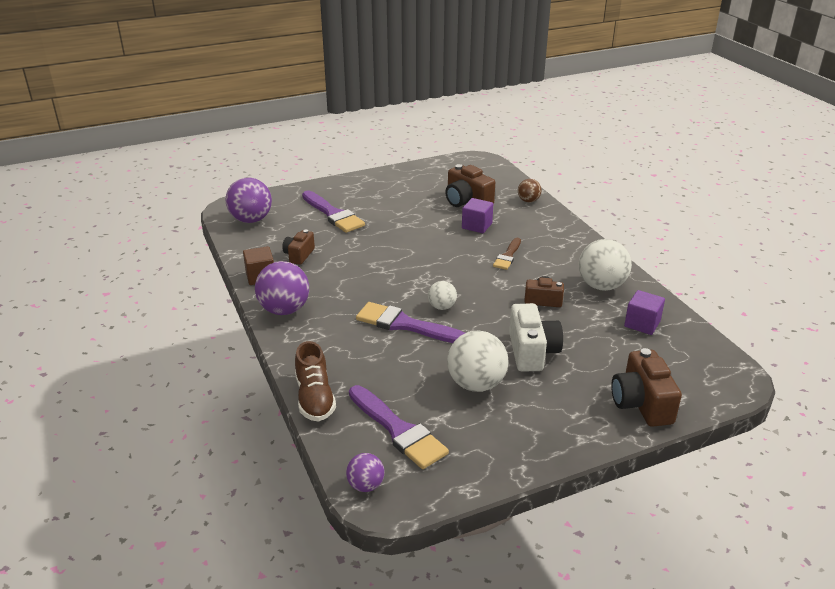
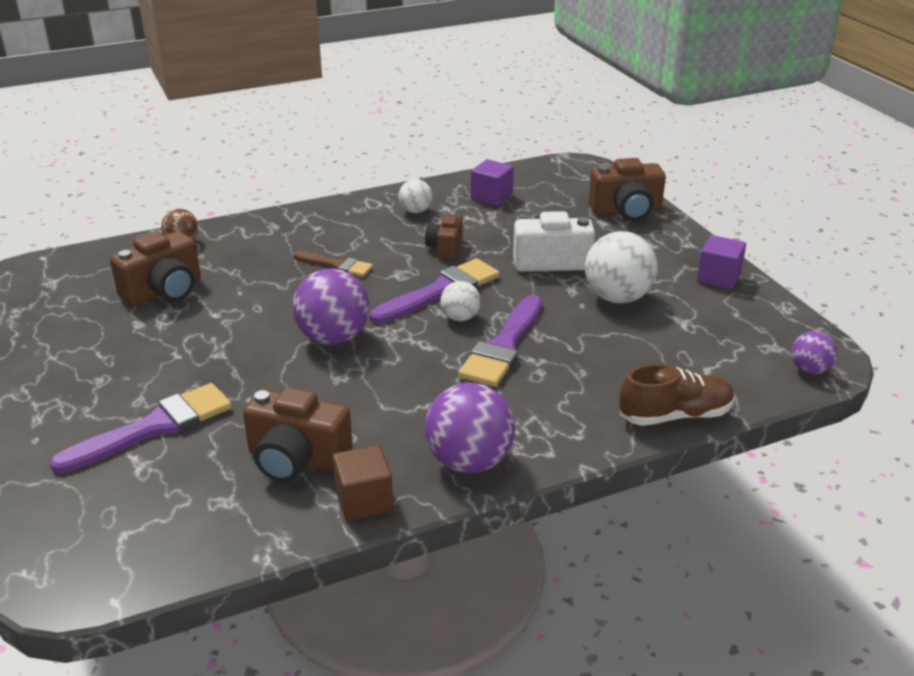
camera: 90 degrees left, 0 degrees up
(251, 220) = (136, 539): purple ball -> purple ball (333, 338)
(299, 255) = (296, 459): brown camera -> brown camera, size x1.60
(398, 430) = (713, 350): purple brush -> purple brush (440, 291)
(477, 226) = (244, 285): purple cube -> purple cube (718, 277)
(601, 286) = (415, 211): white ball -> white ball, size x0.55

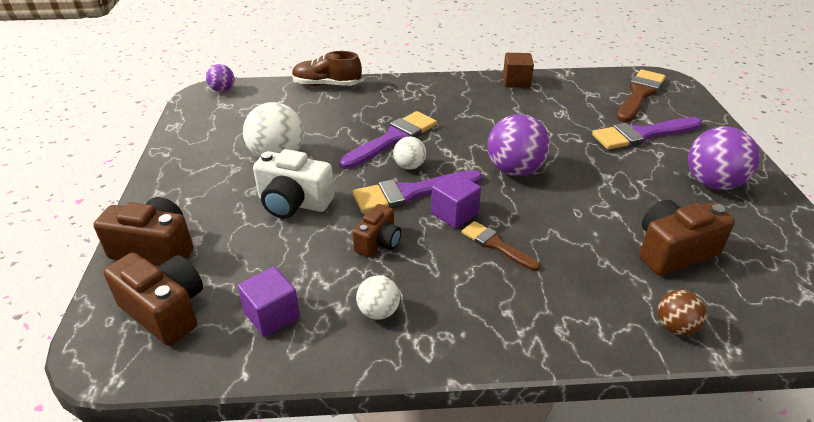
camera: 160 degrees left, 5 degrees up
(132, 520) = (639, 94): none -> brown brush
(296, 459) = (550, 103): brown camera -> brown camera (165, 311)
(469, 461) = (454, 86): purple ball -> purple ball (712, 183)
(718, 277) = (182, 156): purple cube -> purple cube (454, 213)

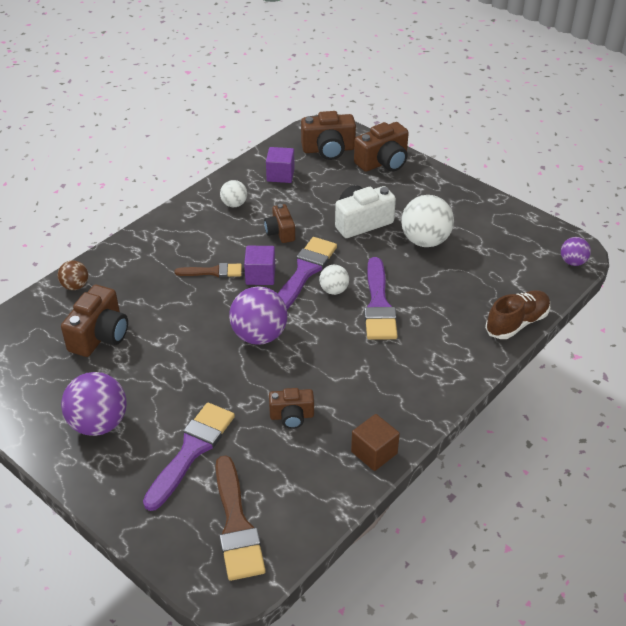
camera: 135 degrees right, 5 degrees up
(548, 117) = (292, 416): none -> brown camera

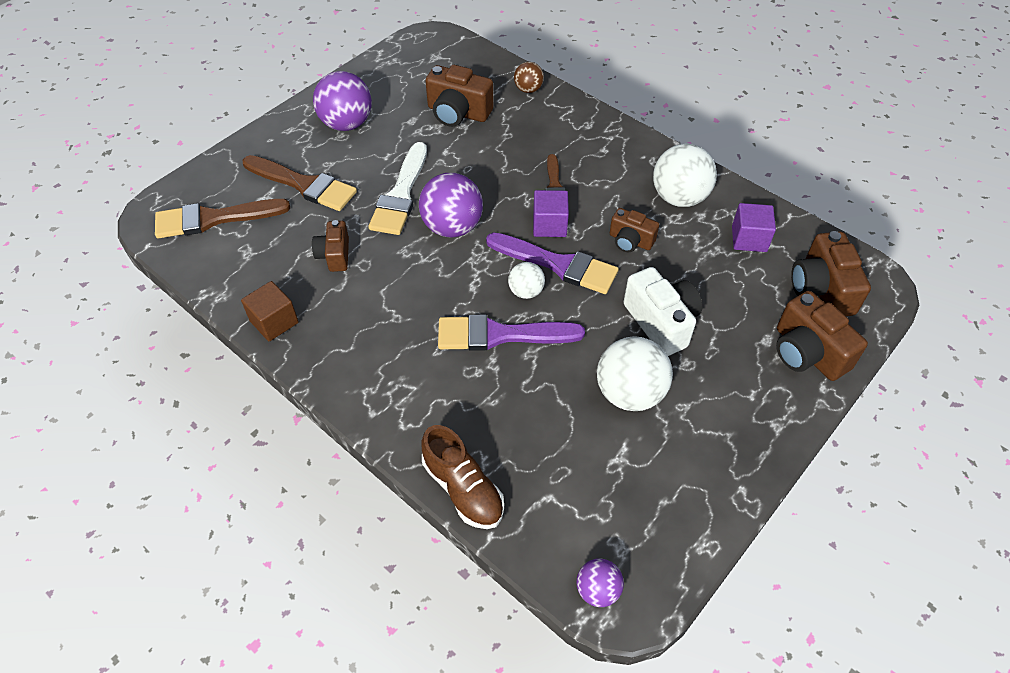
camera: 90 degrees right, 10 degrees up
(191, 451) = (303, 184): purple brush -> brown brush
(213, 373) = (401, 194): none -> white brush
(234, 204) = (679, 197): white ball -> white ball, size x1.83
(280, 232) = (630, 241): brown camera -> brown camera turned 135 degrees counterclockwise

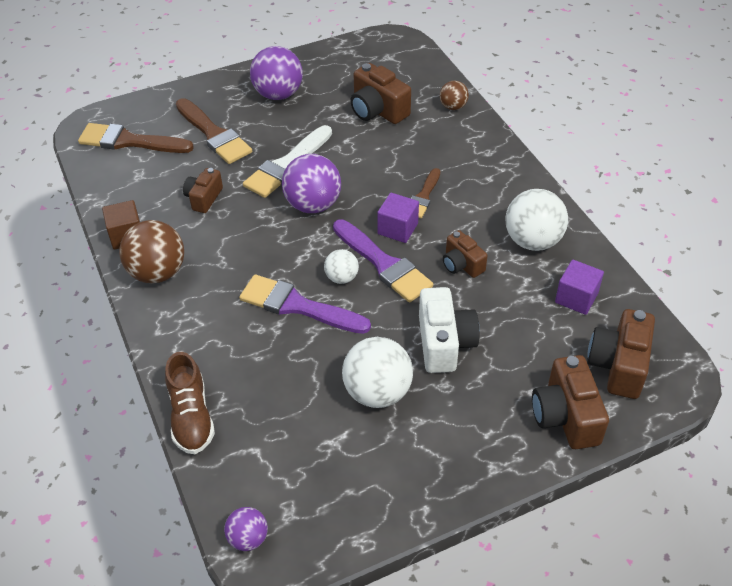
camera: 25 degrees right, 5 degrees down
(333, 350) = (158, 272): none -> brown ball

